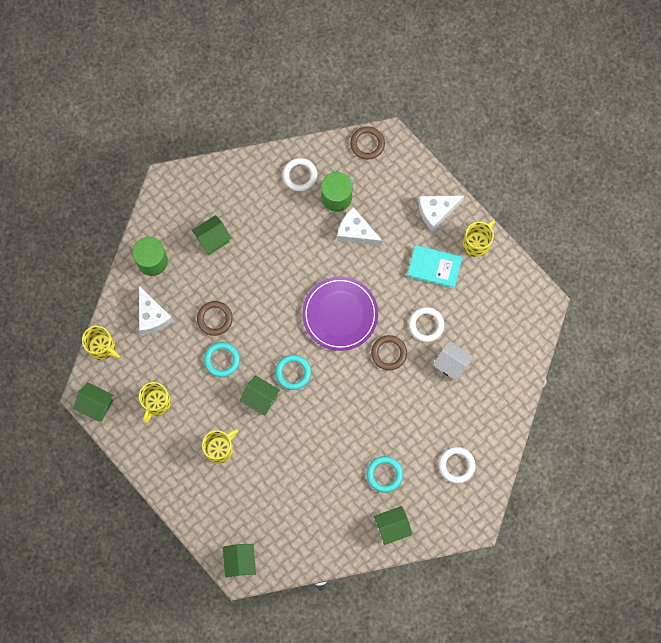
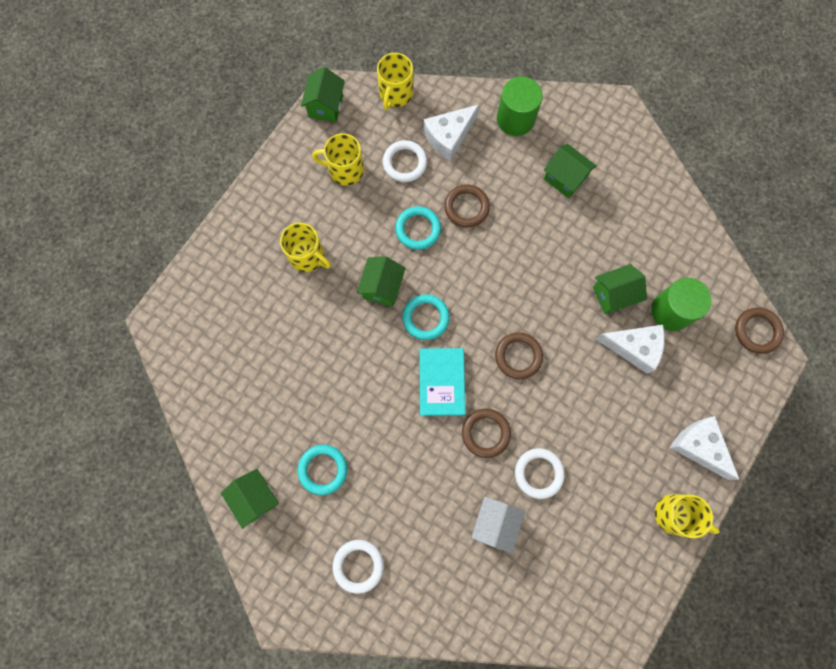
camera: 75 degrees right, 0 degrees up
(240, 561) = (173, 317): green house -> green house (613, 295)
(300, 175) = (683, 258): white ring -> white ring (405, 163)
(340, 314) = (518, 356): purple plate -> brown ring
(356, 232) = (634, 348): white cheese -> white cheese turned 90 degrees clockwise
(434, 267) = (620, 464): turquoise book -> turquoise book (441, 382)

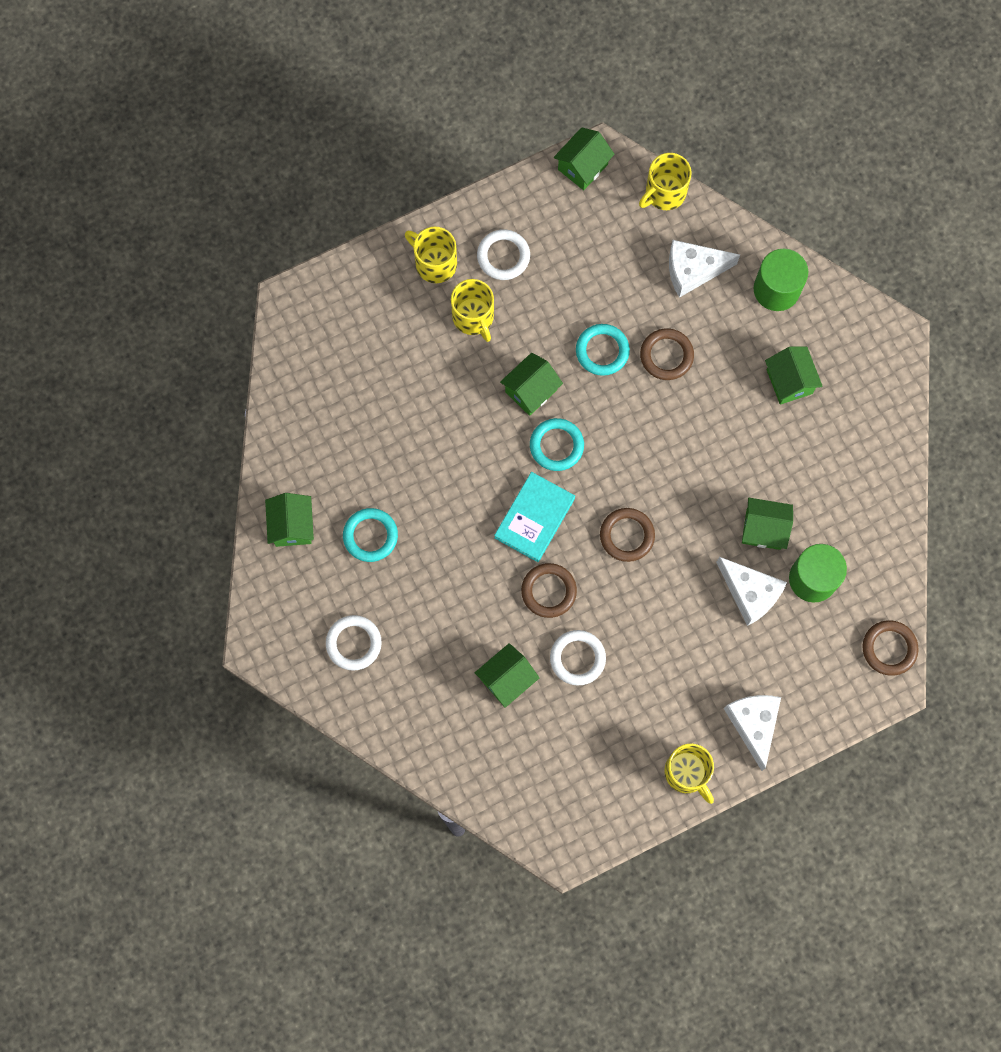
camera: 30 degrees right, 0 degrees up
(345, 170) = (563, 247): yellow mug -> yellow mug (434, 263)
(405, 163) = (630, 273): white ring -> white ring (503, 256)
(495, 523) = (506, 679): white house -> green house

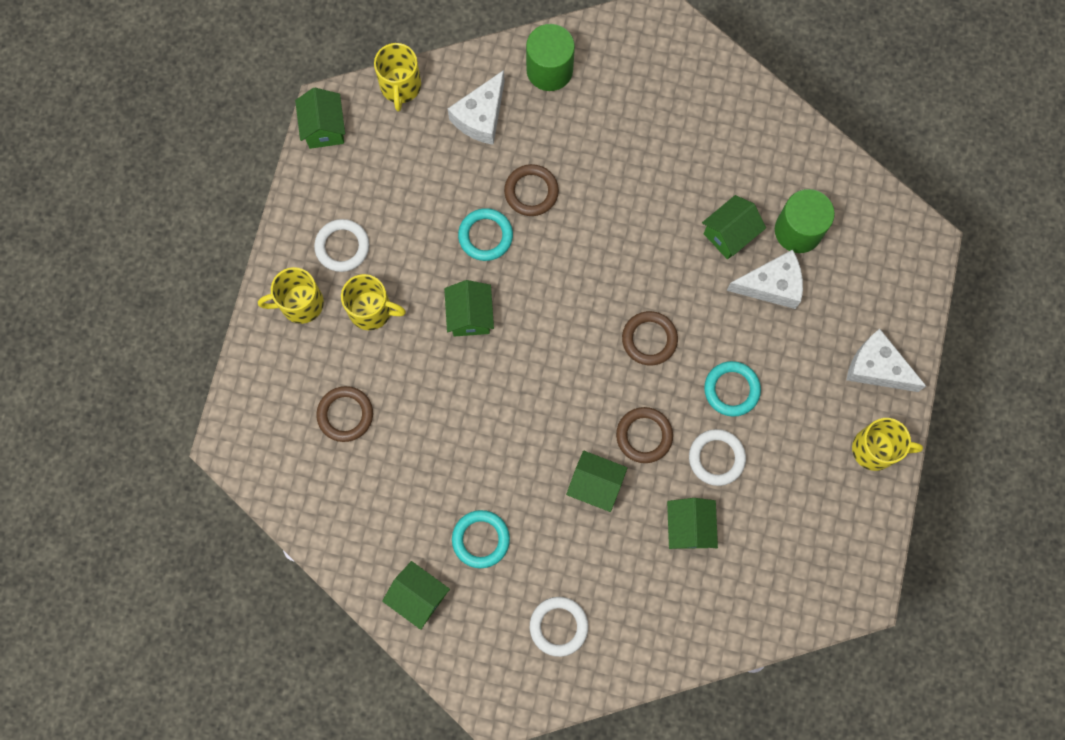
camera: 50 degrees left, 0 degrees up
(534, 518) = (575, 398): turquoise book -> none
(556, 446) = (531, 333): turquoise ring -> turquoise ring (731, 389)
(789, 381) = (630, 120): green house -> green house (595, 485)
(889, 648) = (897, 220): brown ring -> brown ring (345, 415)

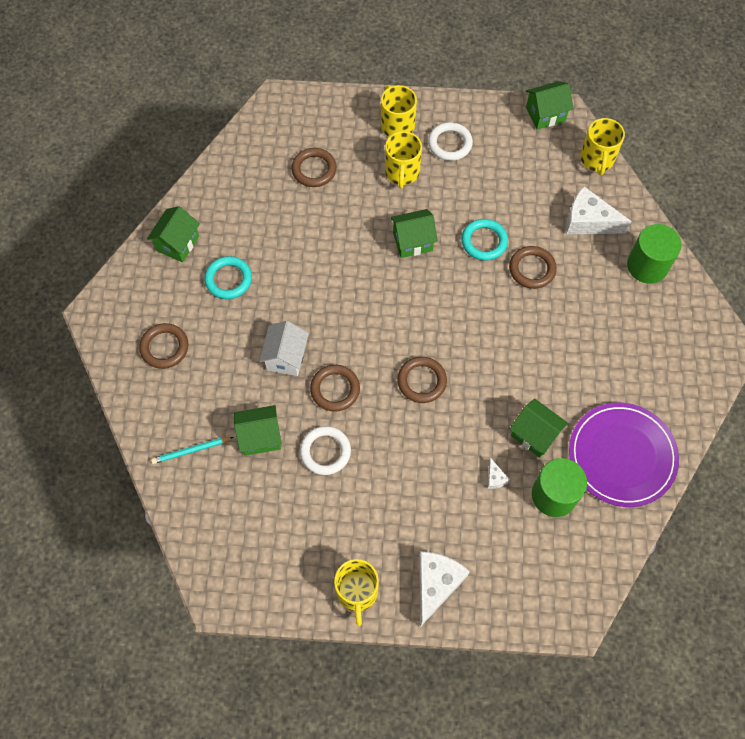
camera: 80 degrees right, 10 degrees down
(400, 87) = (597, 159): yellow mug -> yellow mug turned 75 degrees counterclockwise
(558, 626) = (164, 347): white ring -> brown ring
(595, 485) = (286, 357): green house -> white house
(693, 608) = (191, 450): none -> turquoise pencil
(731, 389) = (389, 456): turquoise ring -> none
(765, 153) = (622, 456): none -> purple plate
(771, 285) = (495, 478): white cheese -> white cheese, size x0.44

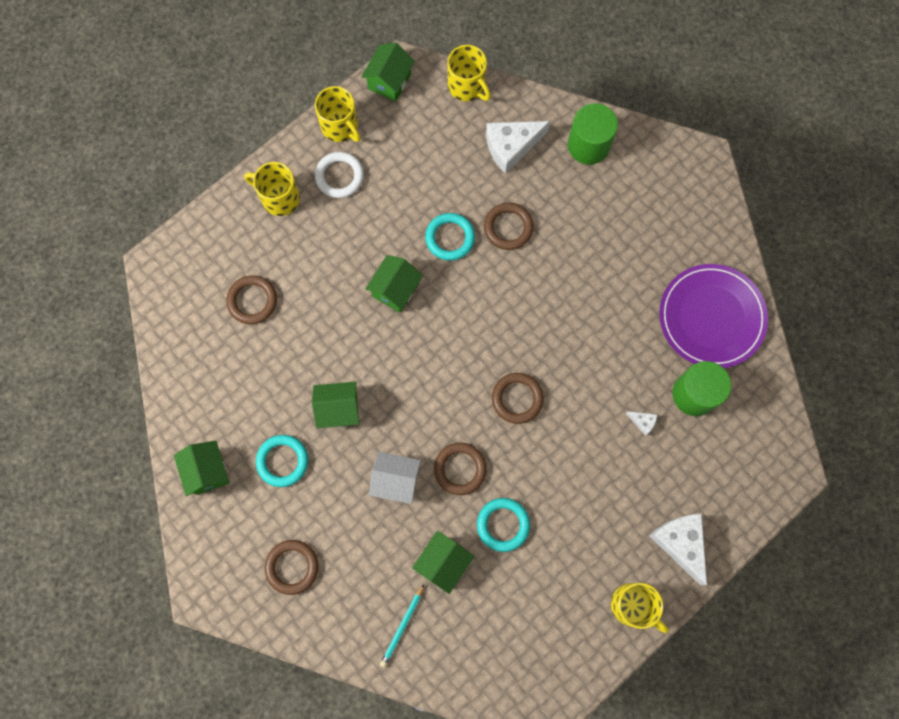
camera: 45 degrees left, 10 degrees up
(286, 357) = (396, 480): white house -> white house turned 45 degrees counterclockwise
(325, 451) = (503, 525): white ring -> turquoise ring
(402, 172) = (327, 237): yellow mug -> yellow mug (340, 126)
(534, 435) = (637, 361): green house -> green house (339, 409)

